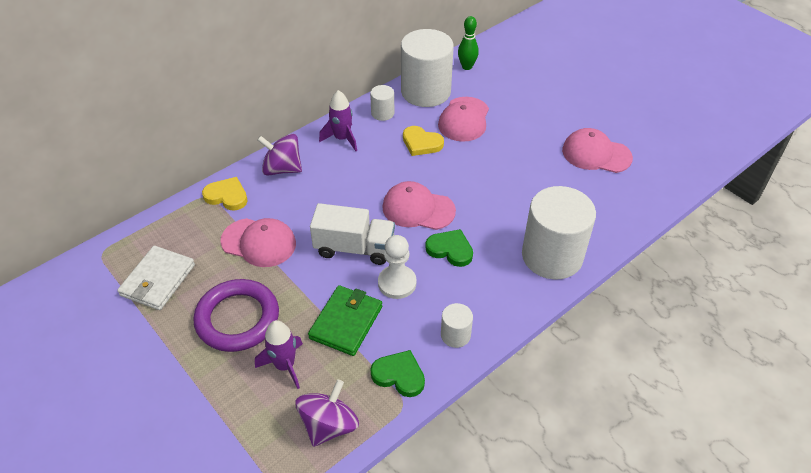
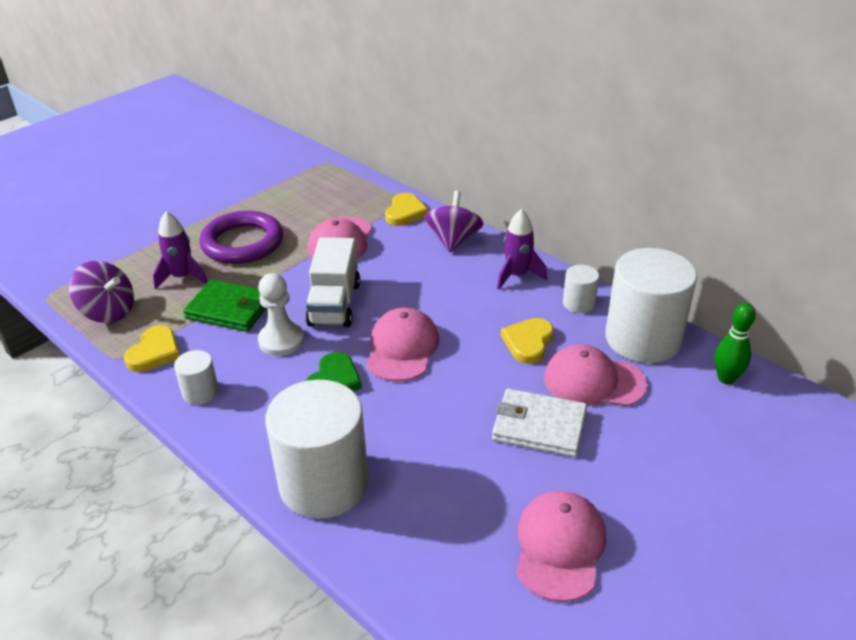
camera: 85 degrees right, 10 degrees down
(158, 280) = (292, 194): white wallet -> white wallet (539, 426)
(399, 375) = (154, 352): green heart -> yellow heart

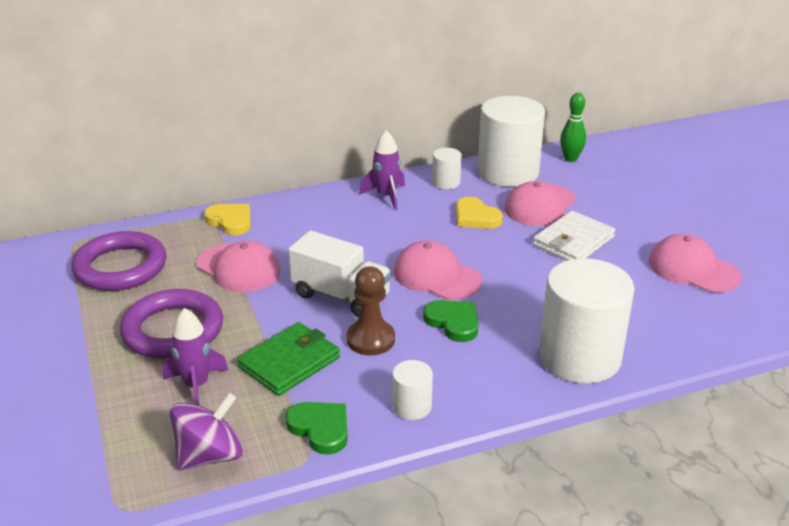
camera: 65 degrees left, 5 degrees down
(154, 352) = (320, 429): yellow heart -> green heart
(281, 340) = (370, 339): white pawn -> brown pawn
(306, 192) = (120, 267): none -> purple ring
(453, 240) = (304, 210): purple spinning top -> none

